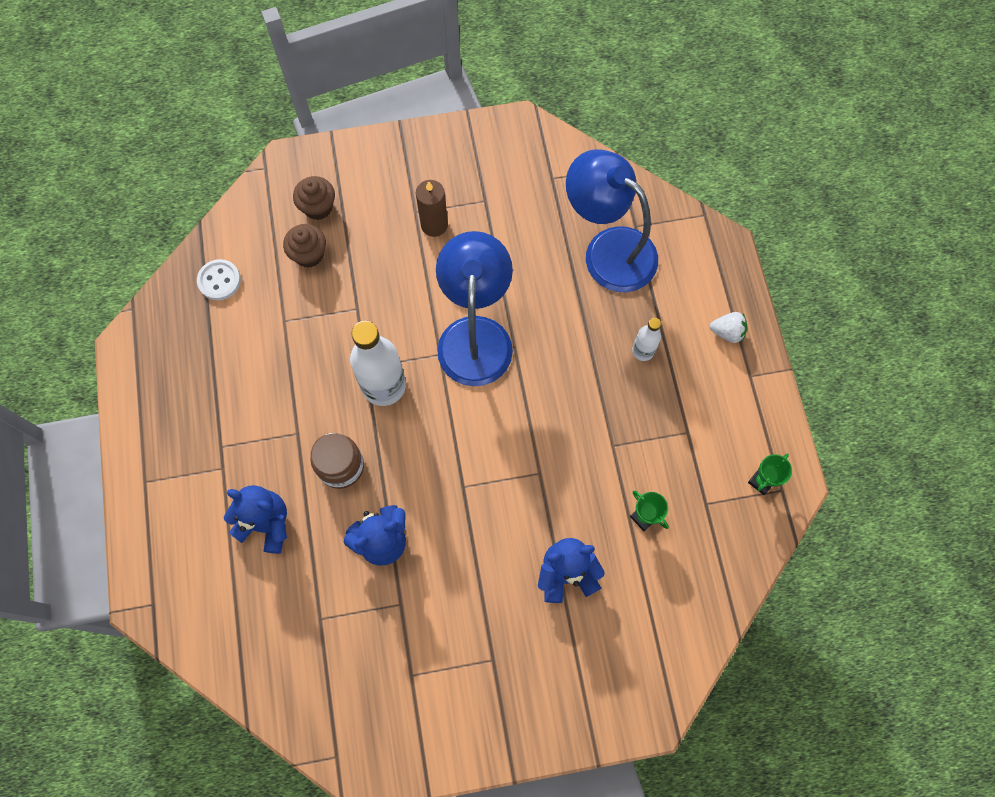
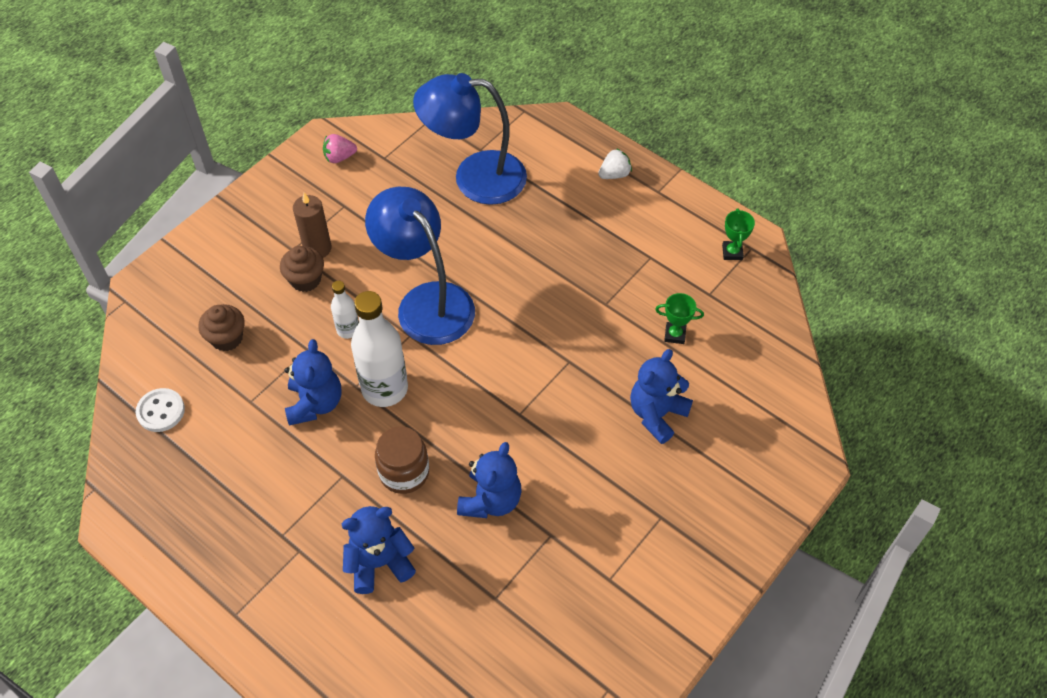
camera: 40 degrees left, 15 degrees down
(318, 207) = (202, 299): brown cupcake -> brown cupcake (305, 280)
(326, 358) = (315, 403): none -> blue teddy bear
(517, 152) = (339, 157): none -> pink strawberry
(643, 351) = (566, 226): white bottle -> white bottle (348, 330)

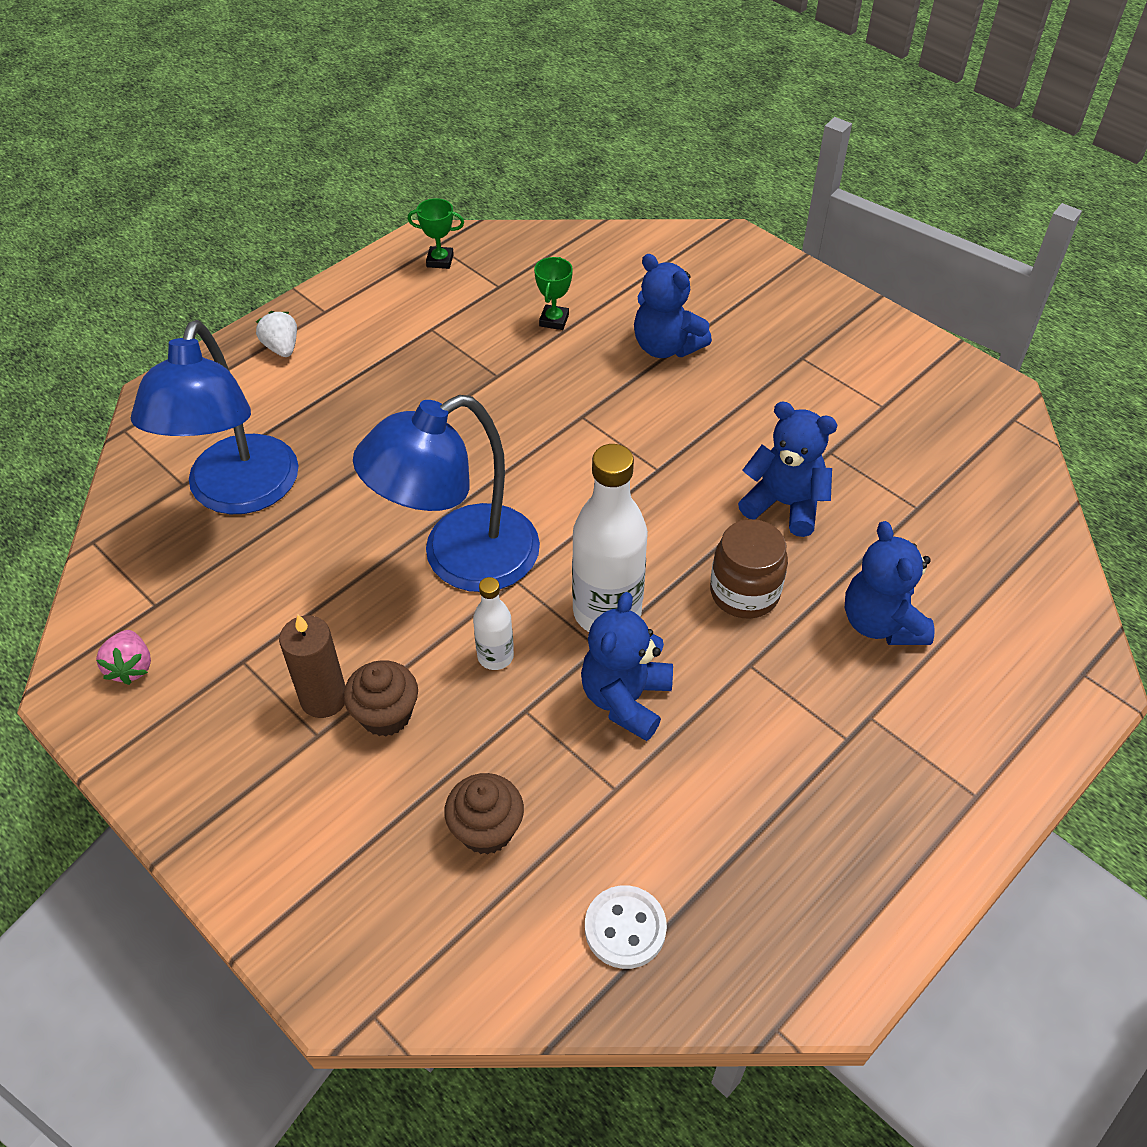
camera: 85 degrees left, 5 degrees down
(315, 403) = (625, 699): blue teddy bear -> blue teddy bear turned 75 degrees counterclockwise

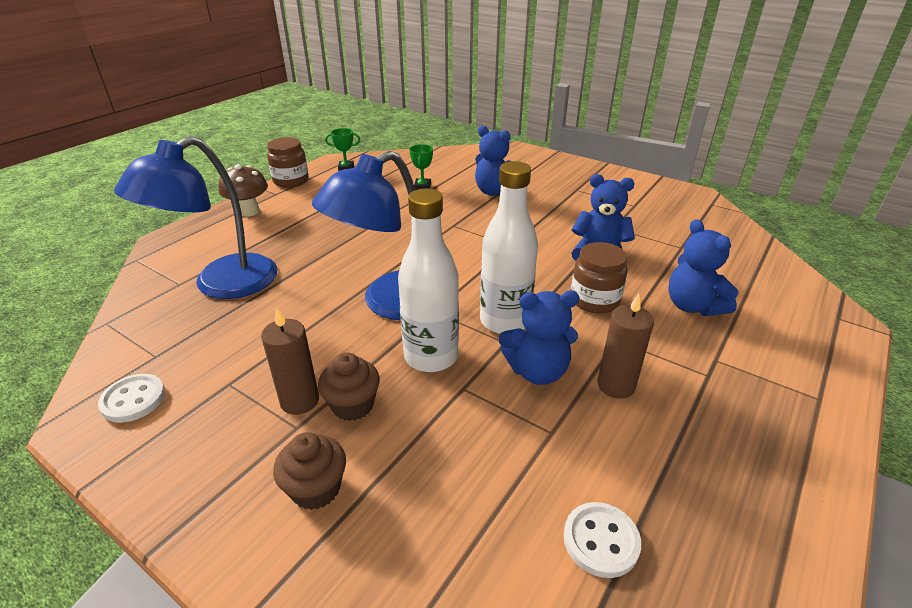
camera: 10 degrees left, 15 degrees down
(131, 667) = (133, 400): pink strawberry -> white button
(237, 493) = (221, 284): blue lamp -> blue lamp turned 45 degrees clockwise
(282, 348) = (249, 211): white strawberry -> brown mushroom
(349, 283) = (291, 181): none -> brown jar
(486, 829) = (455, 478): brown cupcake -> brown cupcake (316, 488)
(495, 656) = (431, 357): white bottle -> white bottle, size x1.94
(625, 699) = (537, 371): blue teddy bear -> blue teddy bear turned 105 degrees counterclockwise
(719, 736) = (616, 385): none -> brown candle

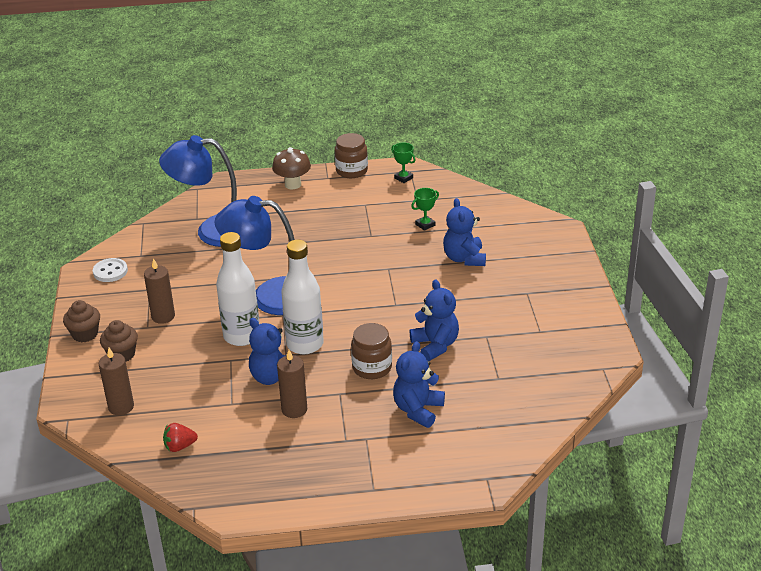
camera: 50 degrees right, 0 degrees up
(352, 405) = (178, 333): brown cupcake -> brown cupcake (85, 334)
(435, 563) = (121, 407): none -> brown candle
(601, 541) = (180, 446): white button -> red strawberry

